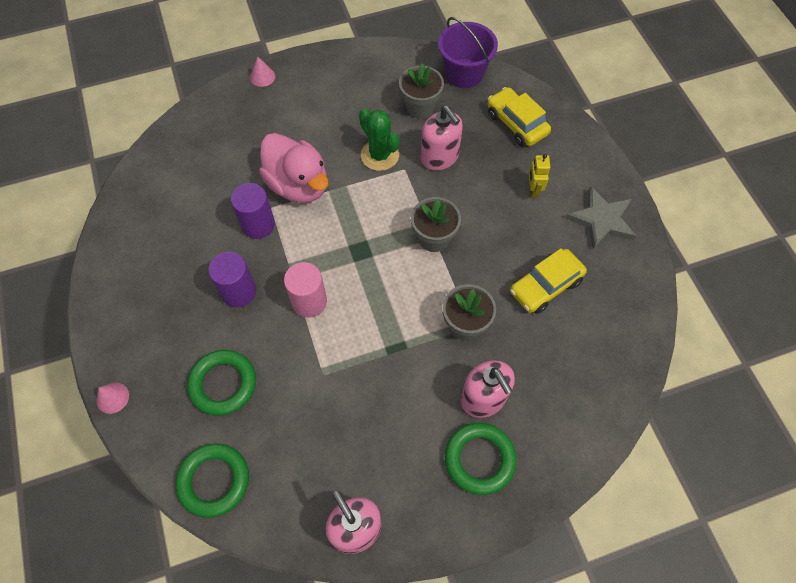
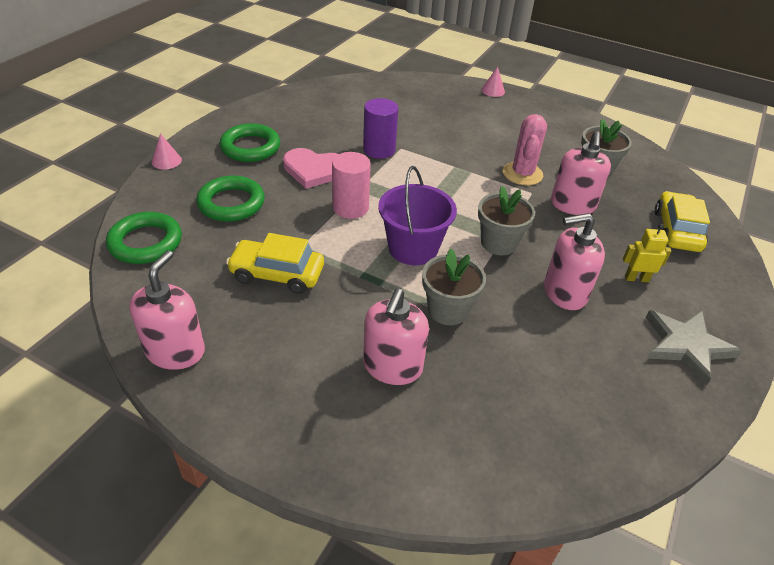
camera: 45 degrees right, 20 degrees down
(238, 291) = (314, 170): purple cylinder -> pink heart
(298, 185) = (437, 150): pink duck -> none
(380, 155) = (522, 174): green cactus -> pink cactus
(464, 73) = (664, 176): purple bucket -> purple bucket (413, 248)
(479, 459) = (328, 401): green ring -> green ring (250, 147)
(509, 242) = (564, 292): none -> pink soap dispenser
(533, 190) = (636, 278): yellow robot -> yellow robot turned 45 degrees clockwise
(545, 286) = (559, 344): yellow car -> yellow car (277, 274)

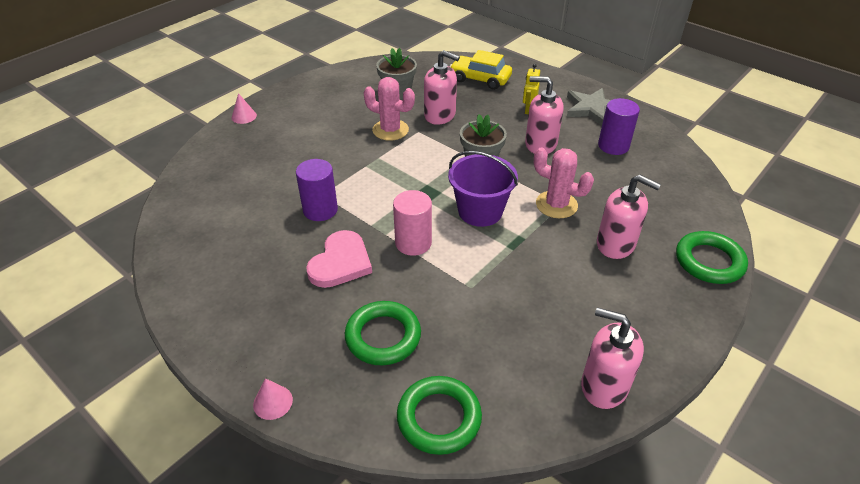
camera: 75 degrees left, 0 degrees up
(250, 147) = (274, 314): green ring -> green ring (709, 261)
(277, 274) = (504, 305): yellow car -> none
(448, 310) = (556, 205): grey flower pot -> pink cactus
(564, 292) = (540, 144): pink soap dispenser -> pink soap dispenser turned 105 degrees clockwise
(604, 369) = (613, 146): none -> purple cylinder

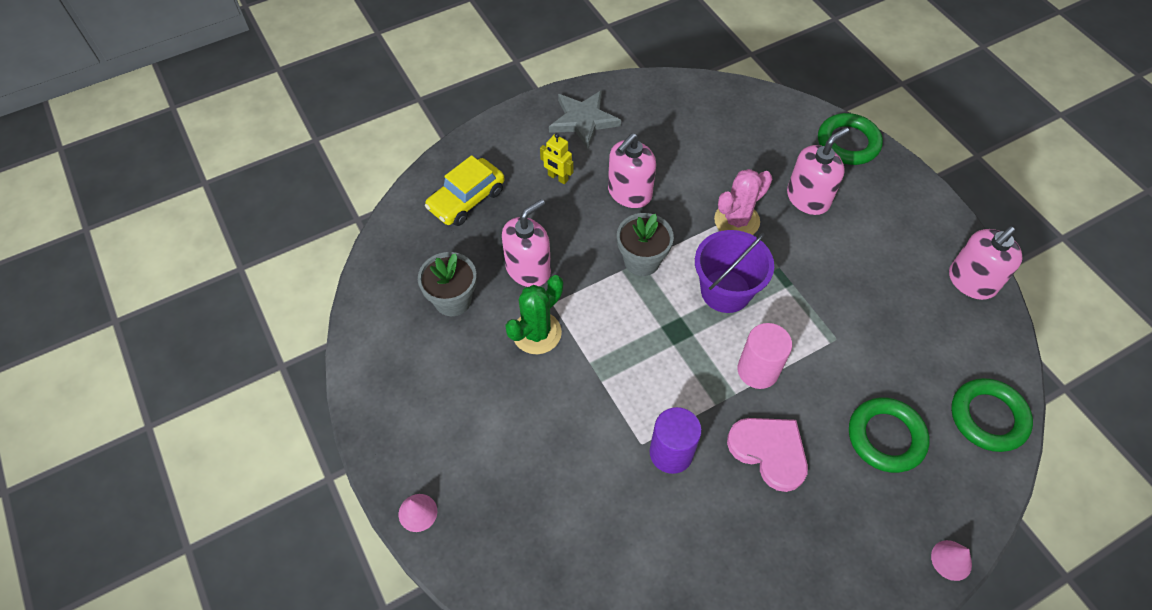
camera: 70 degrees left, 15 degrees up
(390, 130) = (536, 333): pink cactus -> green cactus
(613, 146) = (658, 132): purple cylinder -> none

